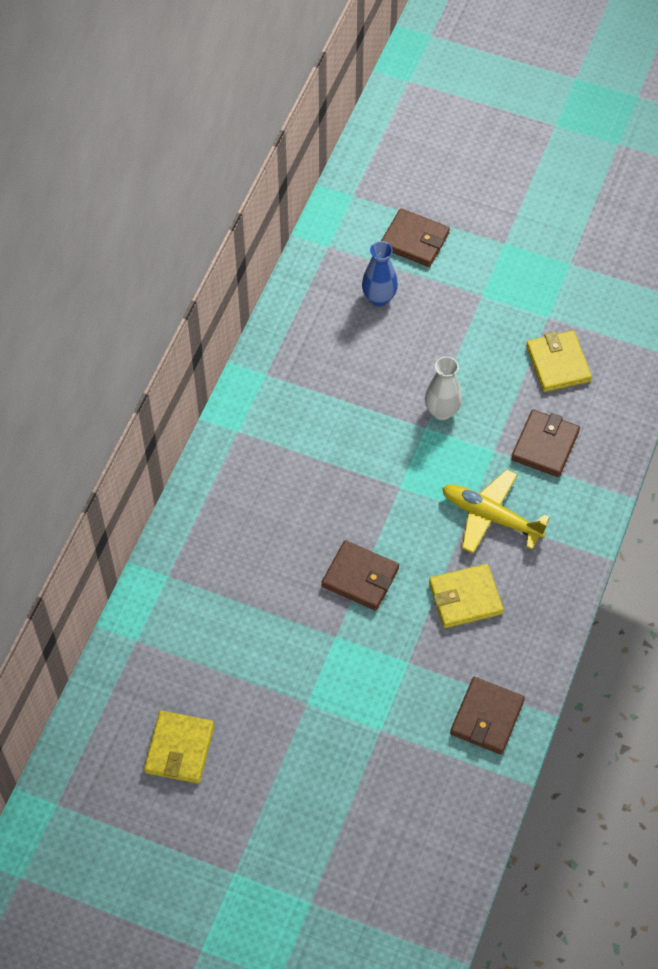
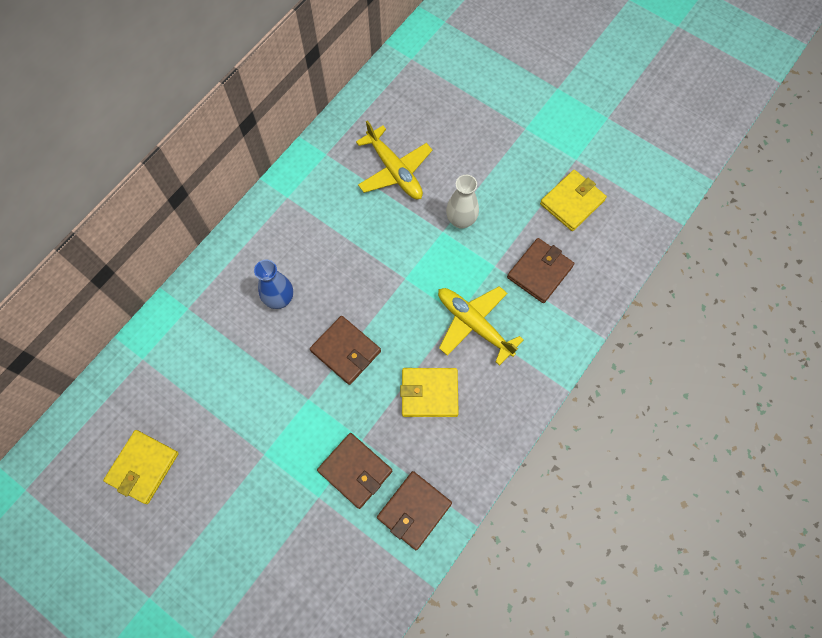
camera: 15 degrees right, 10 degrees up
(350, 374) = (394, 170): none -> yellow plane
(379, 298) = (439, 111): blue vase -> blue vase (279, 299)
(414, 240) = (483, 69): brown wallet -> brown wallet (355, 471)
(558, 363) = (572, 202): yellow wallet -> yellow wallet turned 45 degrees clockwise

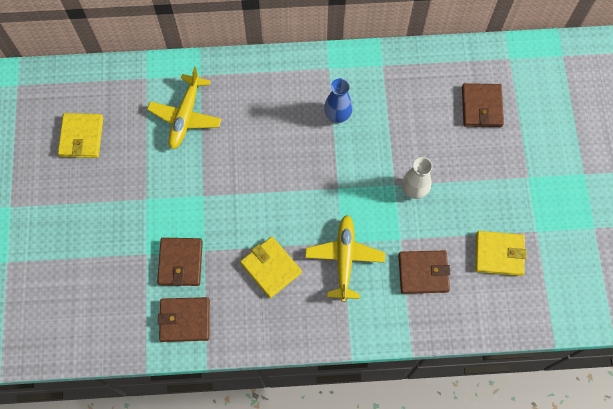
camera: 50 degrees right, 0 degrees up
(143, 467) = (81, 137): yellow wallet -> yellow wallet turned 75 degrees counterclockwise
(279, 299) = (254, 123): blue vase -> blue vase (337, 115)
(346, 351) = (254, 192): brown wallet -> brown wallet (481, 107)
(394, 170) = (411, 117): yellow plane -> yellow plane (185, 116)

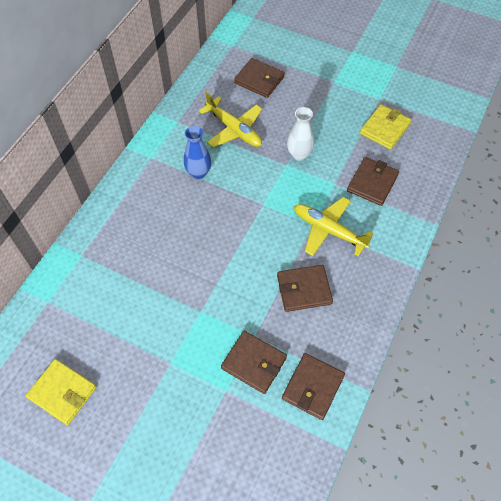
camera: 60 degrees left, 10 degrees down
(185, 116) = (111, 287): yellow plane -> yellow plane (234, 129)
(271, 268) = (304, 290): yellow wallet -> brown wallet

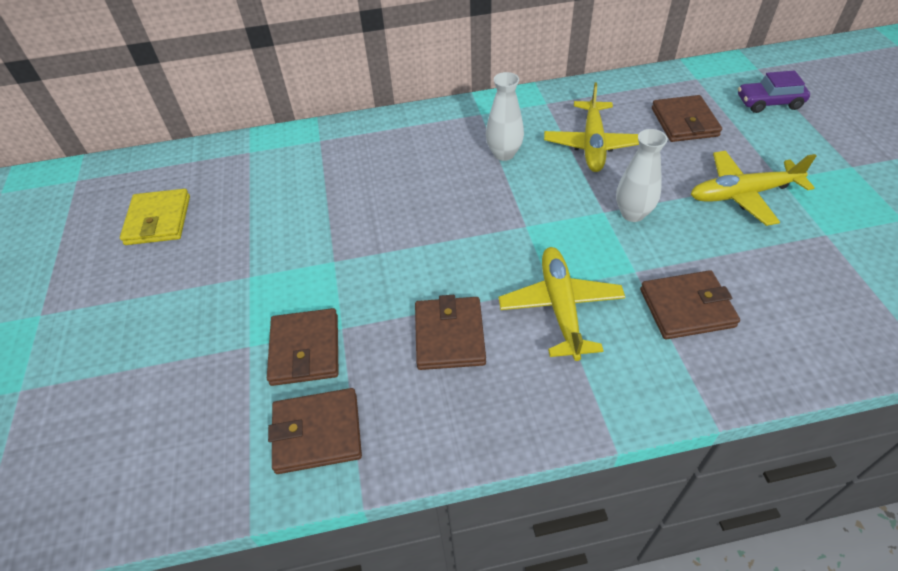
camera: 55 degrees right, 10 degrees down
(198, 172) = (504, 154): blue vase -> white vase
(282, 37) = (769, 103): none -> purple car
(304, 290) = (449, 336): brown wallet -> brown wallet turned 45 degrees clockwise
(329, 103) = (743, 194): none -> yellow plane
(384, 129) = (788, 268): yellow wallet -> none

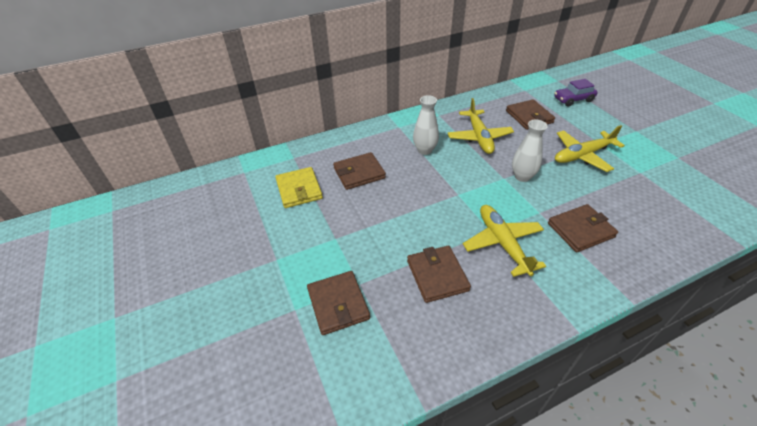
camera: 15 degrees left, 5 degrees down
(158, 220) = (190, 230): yellow wallet -> yellow wallet (299, 189)
(317, 433) = (370, 363): brown wallet -> brown wallet (359, 173)

